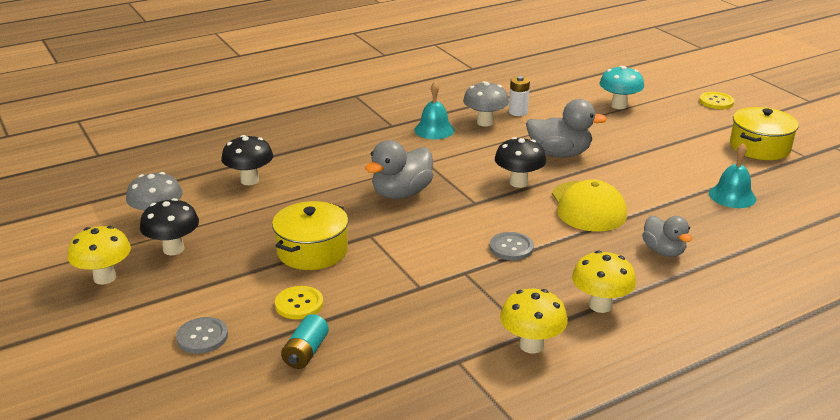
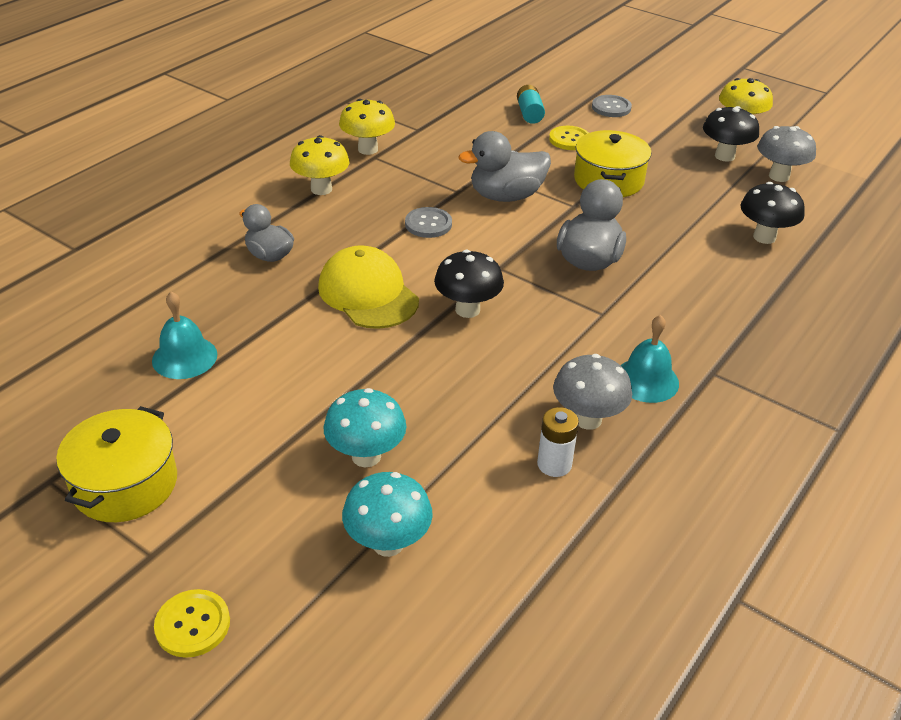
camera: 155 degrees right, 10 degrees up
(559, 154) = (440, 378): grey duck -> grey duck (506, 196)
(619, 132) = (366, 456): none -> turquoise mushroom

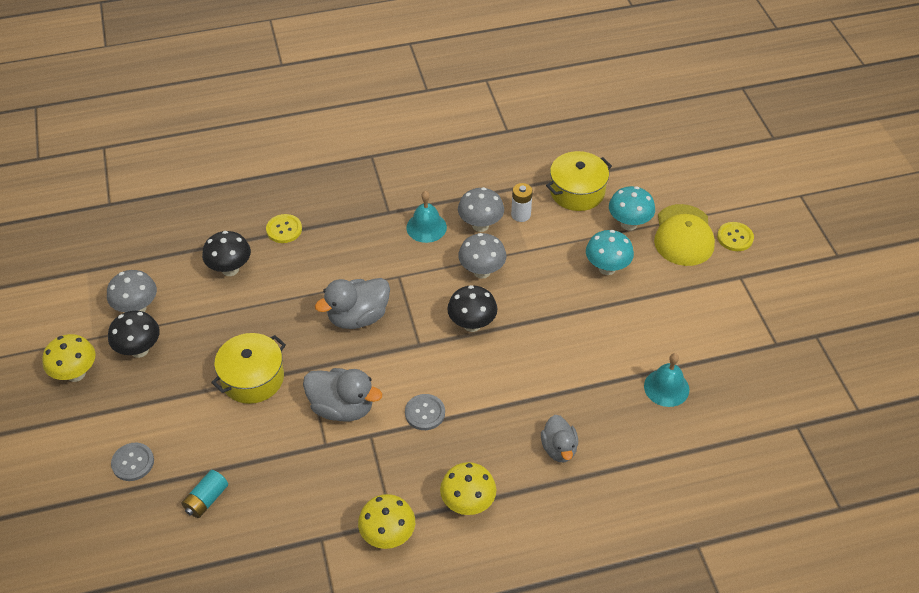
camera: 140 degrees left, 10 degrees up
(125, 484) = (737, 320): yellow pot -> yellow pot (577, 191)
(368, 293) = (520, 373): yellow cap -> yellow cap (683, 235)
(520, 366) = (482, 271): none -> grey mushroom
(569, 139) = (220, 442): yellow button -> yellow button (284, 229)

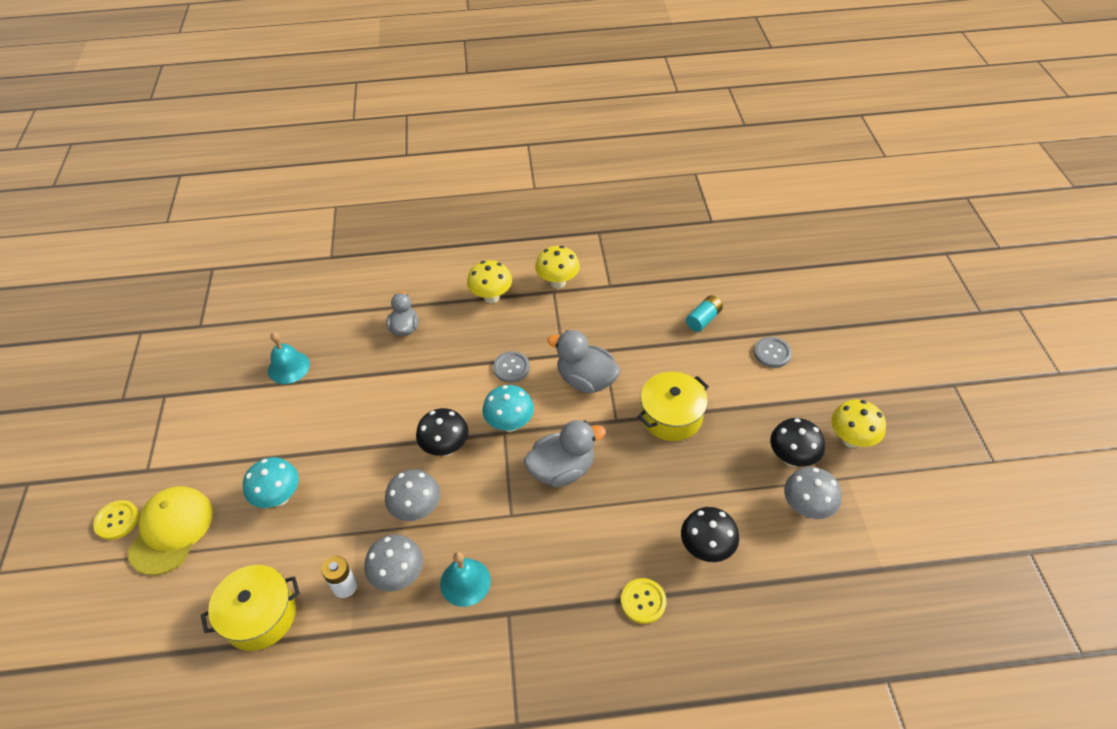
camera: 170 degrees left, 0 degrees up
(629, 224) = (223, 555): turquoise mushroom -> turquoise mushroom (510, 424)

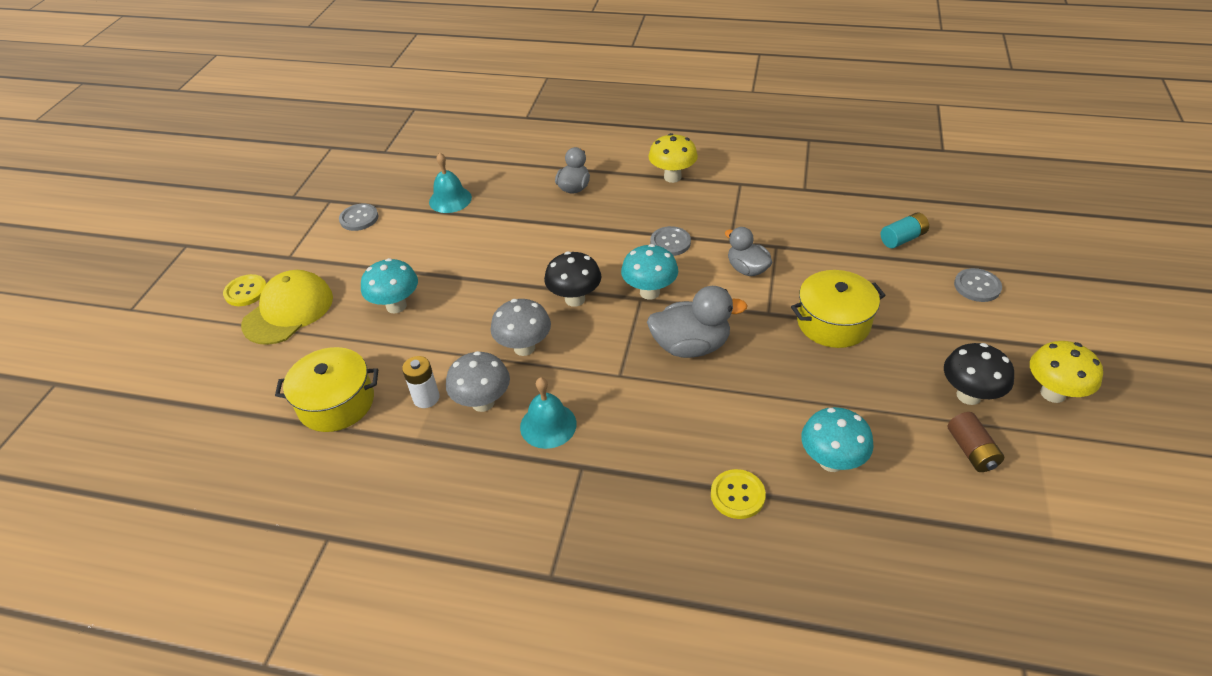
camera: 20 degrees right, 5 degrees down
(203, 409) = (359, 218): none -> grey button
(558, 282) = (748, 176): yellow mushroom -> none
(586, 380) = (747, 269): grey duck -> grey duck, size x0.66
(706, 548) = (831, 461): black mushroom -> turquoise mushroom
(806, 508) = (971, 450): grey mushroom -> brown battery

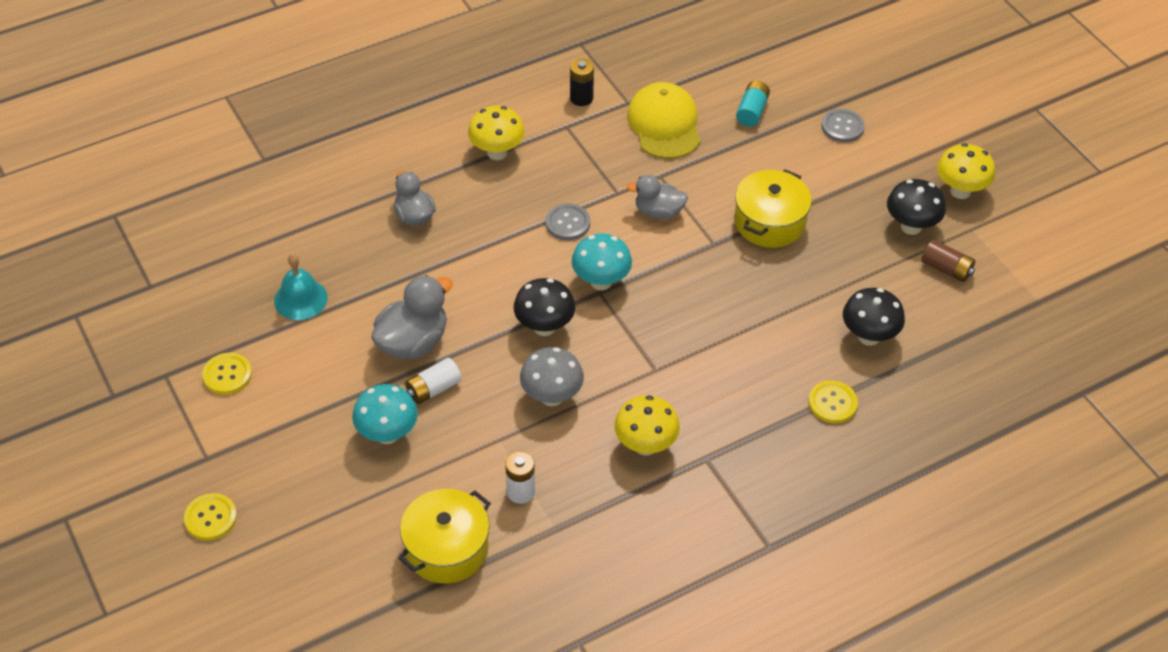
camera: 45 degrees left, 5 degrees up
(288, 311) = (284, 506): yellow cap -> yellow cap (664, 124)
(359, 218) = (227, 375): grey button -> yellow button
(457, 295) = (433, 389): none -> white battery
(483, 402) = (572, 463): grey mushroom -> none
(548, 425) = (645, 445): turquoise bell -> yellow mushroom
(691, 346) = (684, 309): grey duck -> grey duck (413, 342)
(771, 171) = (581, 98): none -> black battery
(831, 461) = (869, 336): turquoise mushroom -> black mushroom

